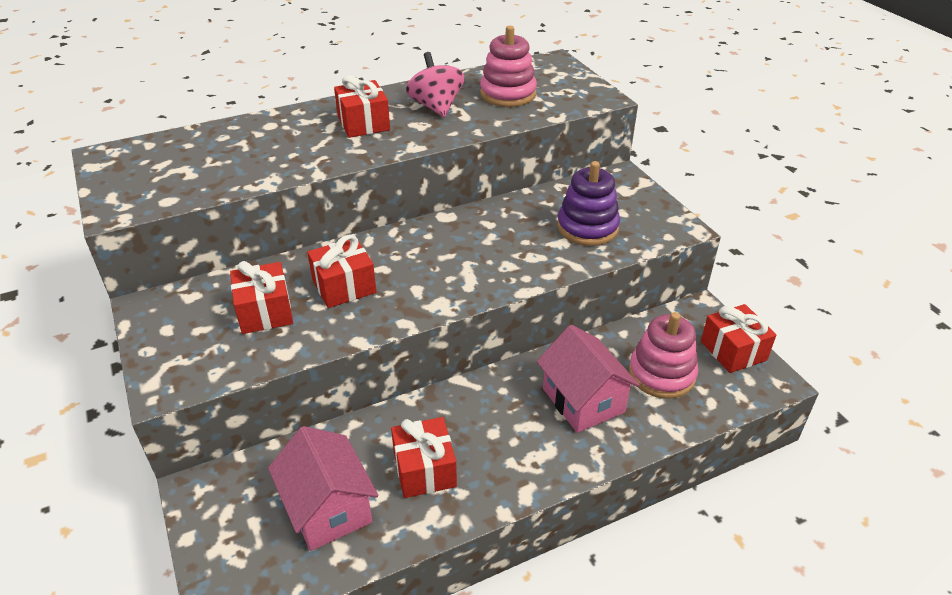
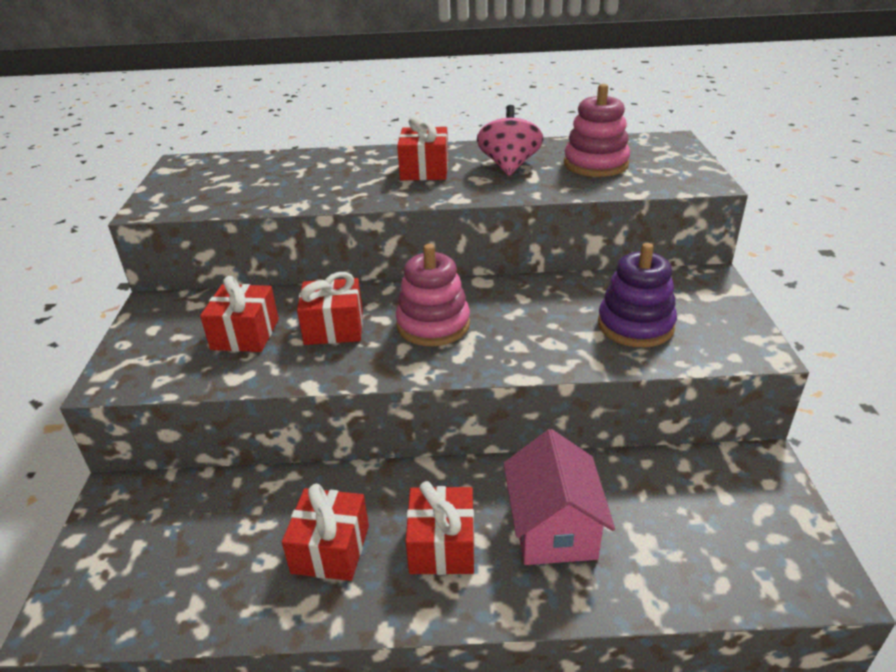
camera: 25 degrees right, 5 degrees down
(328, 508) = (211, 557): pink house -> none
(661, 374) = (671, 527): pink stacking toy -> pink stacking toy (433, 325)
(733, 351) = (786, 526): red gift -> red gift (442, 545)

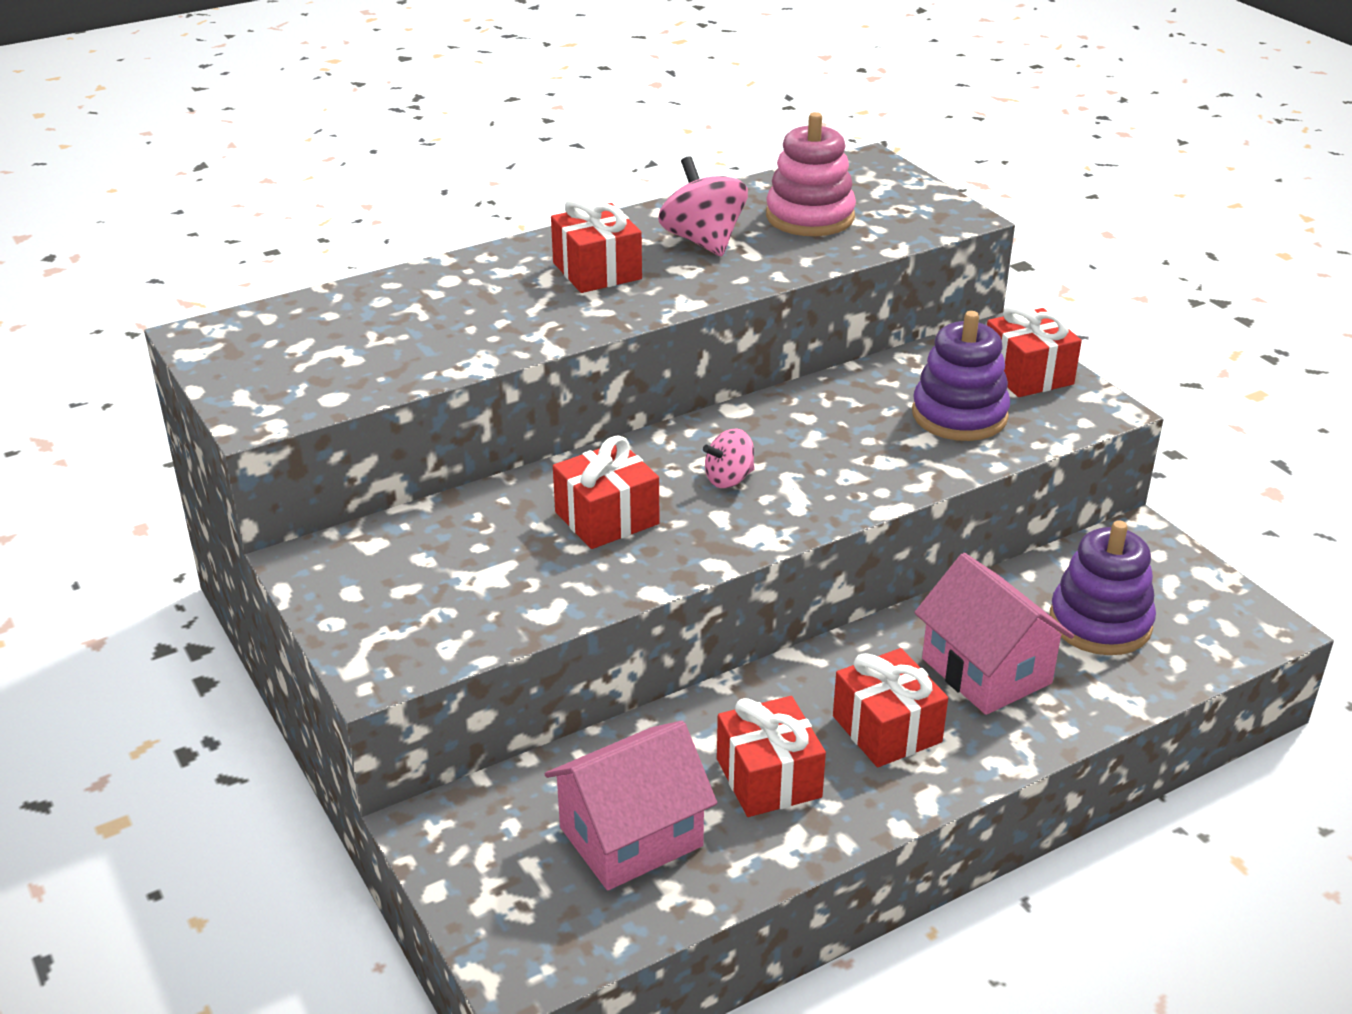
camera: 30 degrees left, 0 degrees up
(209, 554) = (631, 836): none -> pink house
(245, 334) = (496, 560): red gift -> red gift (1027, 374)
(433, 325) = (729, 479): pink stacking toy -> pink spinning top
(676, 523) = (1100, 623): none -> purple stacking toy

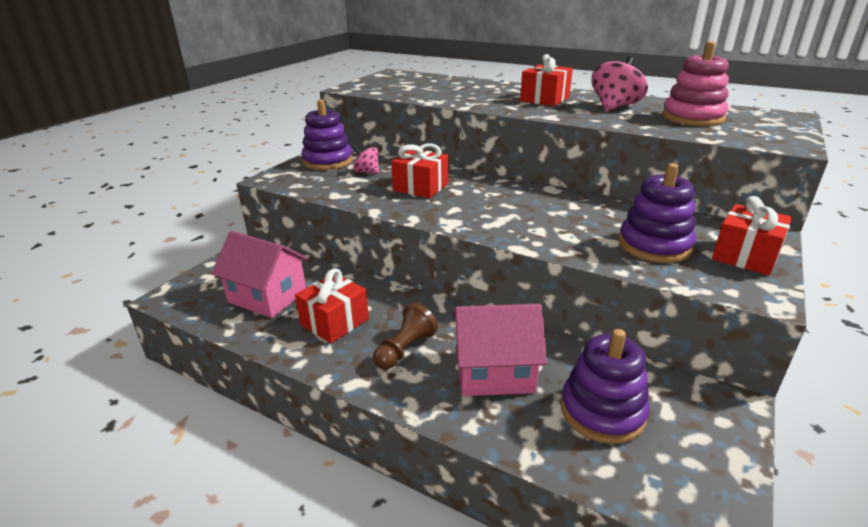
camera: 60 degrees right, 5 degrees down
(367, 579) = (328, 161): none -> purple stacking toy
(729, 479) = (489, 203): pink spinning top -> pink spinning top (367, 172)
(887, 729) = (405, 349): red gift -> brown pawn
(986, 671) = (494, 372): pink house -> pink house turned 60 degrees clockwise

